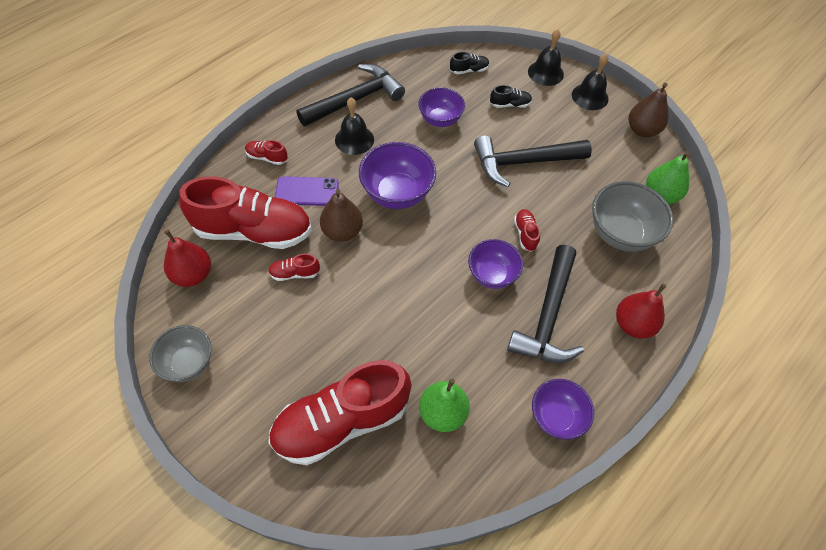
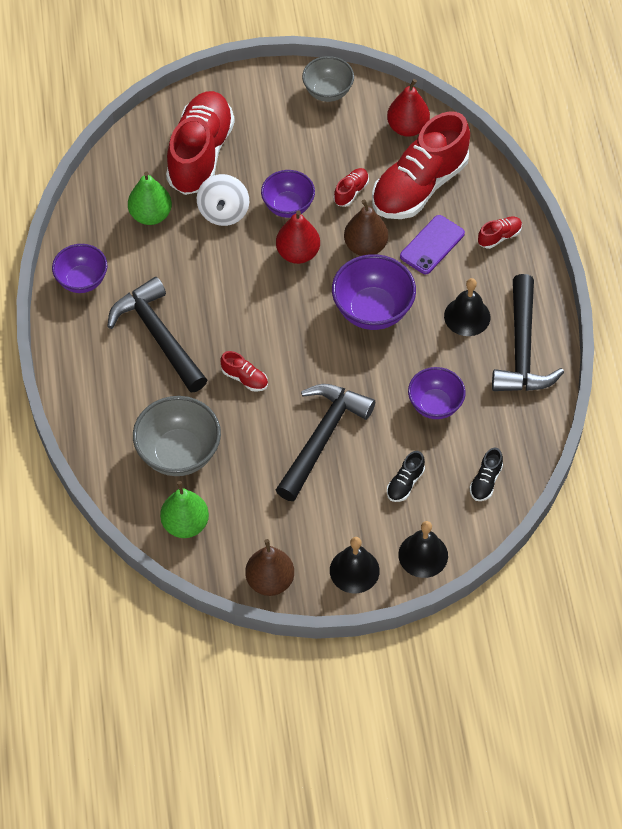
camera: 130 degrees right, 0 degrees up
(391, 354) = (223, 212): none -> white spinning top
(492, 275) = (229, 324): purple bowl -> purple bowl (288, 206)
(633, 324) = (96, 389): red pear -> red pear (298, 253)

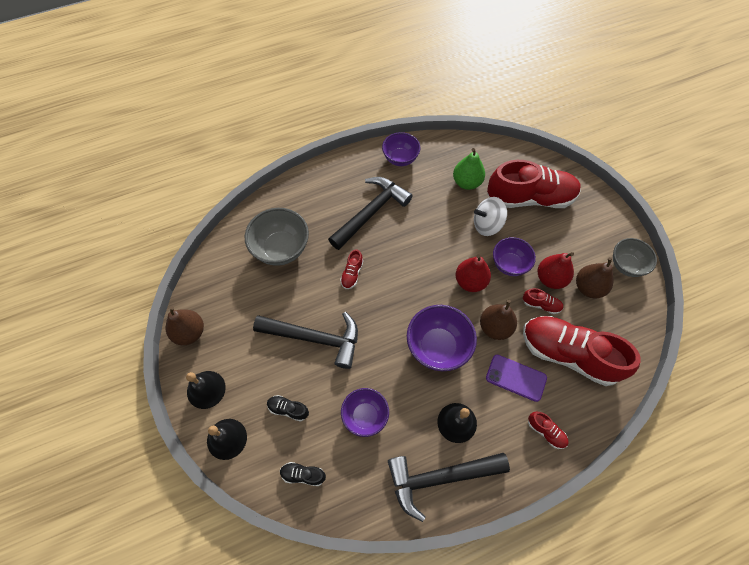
camera: 75 degrees right, 5 degrees up
(185, 524) = (226, 267): green pear -> none
(344, 138) = (588, 287): none -> brown pear
(407, 127) = (621, 331): red pear -> red pear (550, 278)

